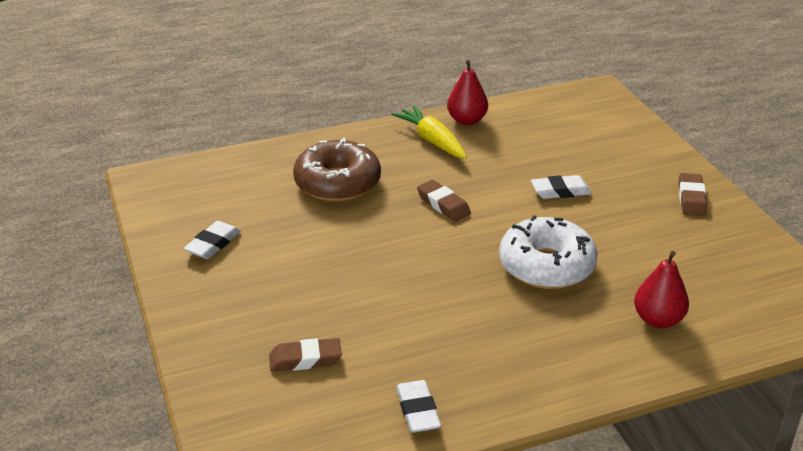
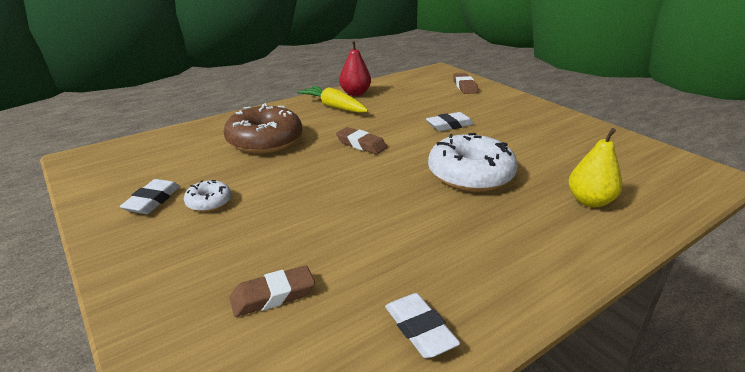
camera: 15 degrees left, 5 degrees down
(266, 255) = (209, 202): none -> white donut
(658, 320) = (589, 201): red pear -> yellow pear
(691, 198) = (547, 118): brown eraser -> brown eraser (464, 86)

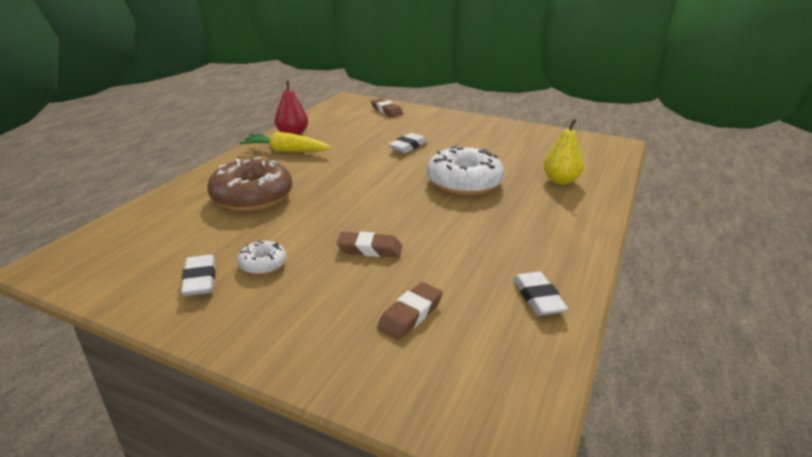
camera: 30 degrees left, 0 degrees up
(361, 144) = (350, 179): brown eraser -> brown eraser (370, 249)
(419, 329) = (538, 298): white eraser -> white eraser turned 45 degrees clockwise

